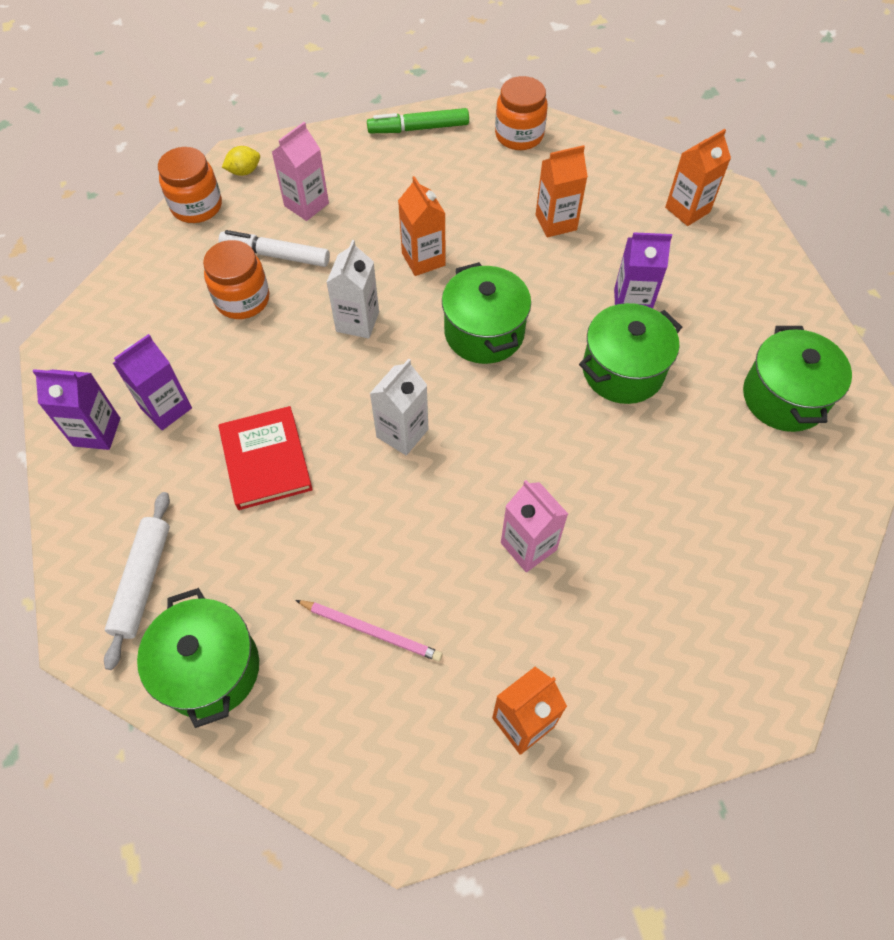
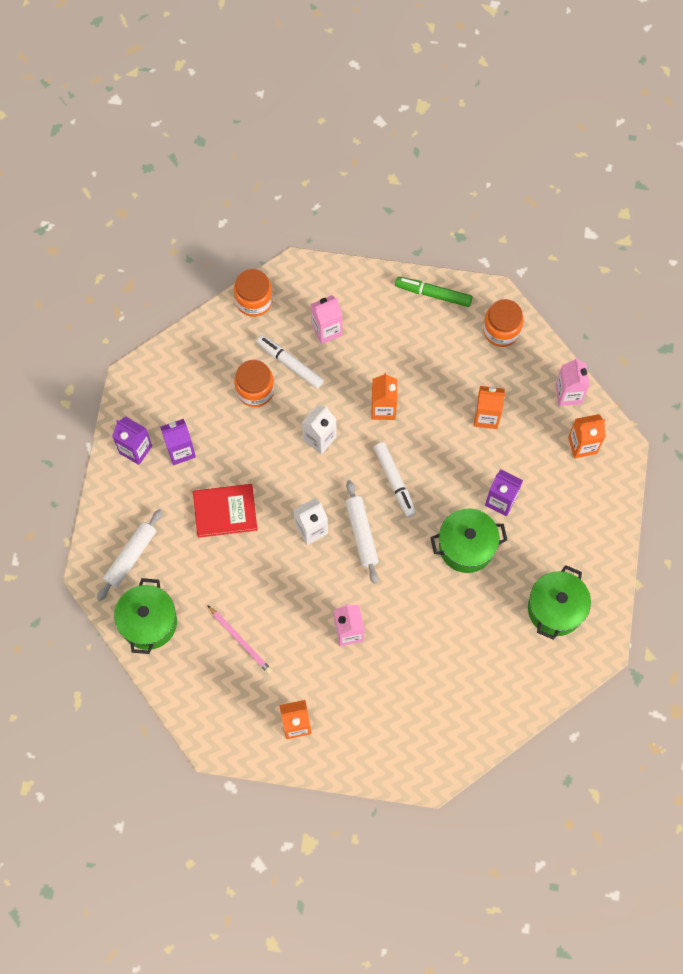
camera: 25 degrees right, 10 degrees up
(244, 171) = (296, 283): yellow lemon -> none
(266, 460) = (225, 511): red book -> red book turned 75 degrees clockwise
(475, 411) = (361, 534): none -> white rolling pin
(484, 332) = (394, 481): green pot -> white marker
(636, 167) = (568, 394): none -> pink carton

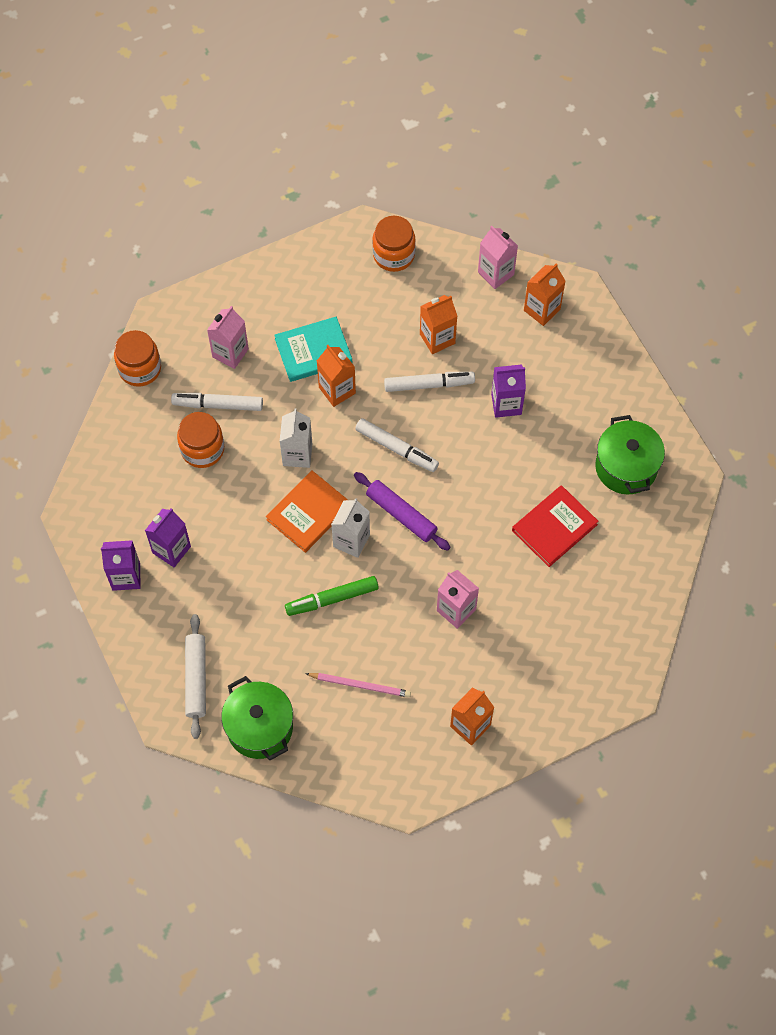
camera: 35 degrees left, 5 degrees down
(225, 511) = (257, 577): red book -> red book (554, 527)
(296, 488) = (309, 513): none -> orange book
(361, 534) = (401, 514): white rolling pin -> purple rolling pin
(388, 367) = (313, 351): none -> turquoise book
(433, 294) = (306, 260): green marker -> green marker (332, 599)
(454, 448) = (429, 384): none -> white marker
(466, 546) = (506, 464): green pot -> none

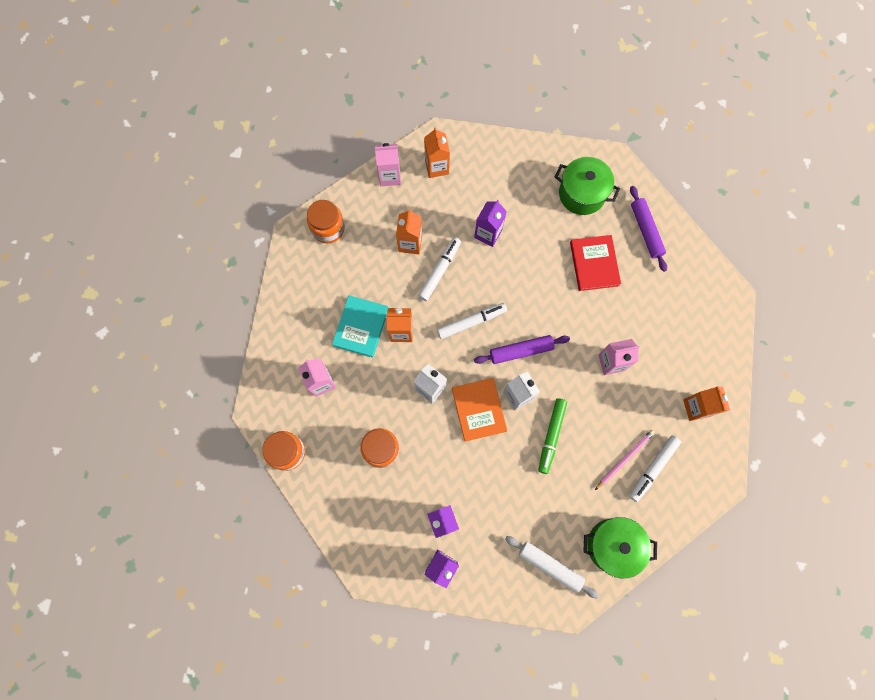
camera: 55 degrees left, 10 degrees up
(218, 405) = (355, 417): white marker -> white marker (653, 468)
(635, 557) = (646, 231): none -> purple rolling pin

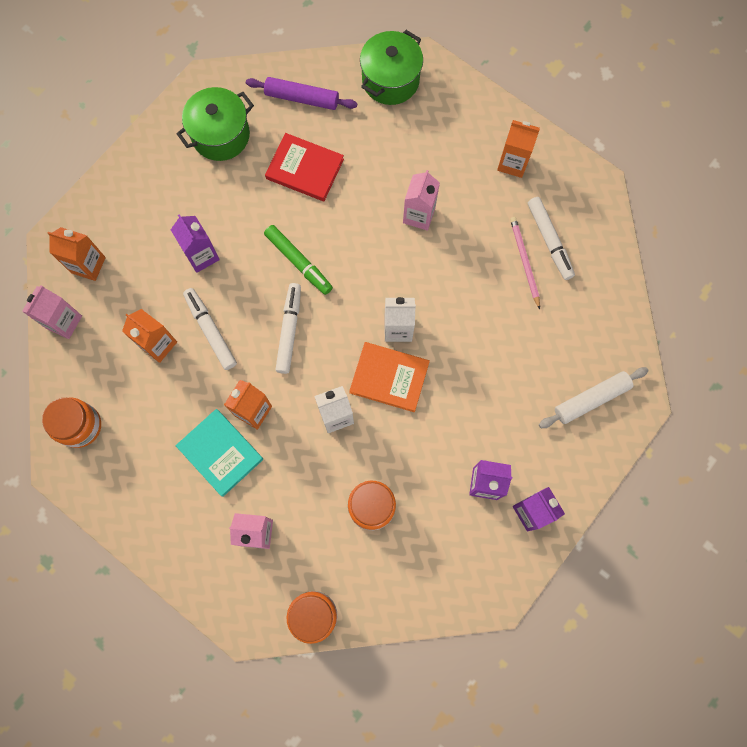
camera: 60 degrees left, 0 degrees up
(521, 351) = (352, 297): purple rolling pin -> none
(551, 436) = (460, 319): green marker -> green marker (299, 262)
(613, 545) = (604, 325): green pot -> green pot (390, 80)

